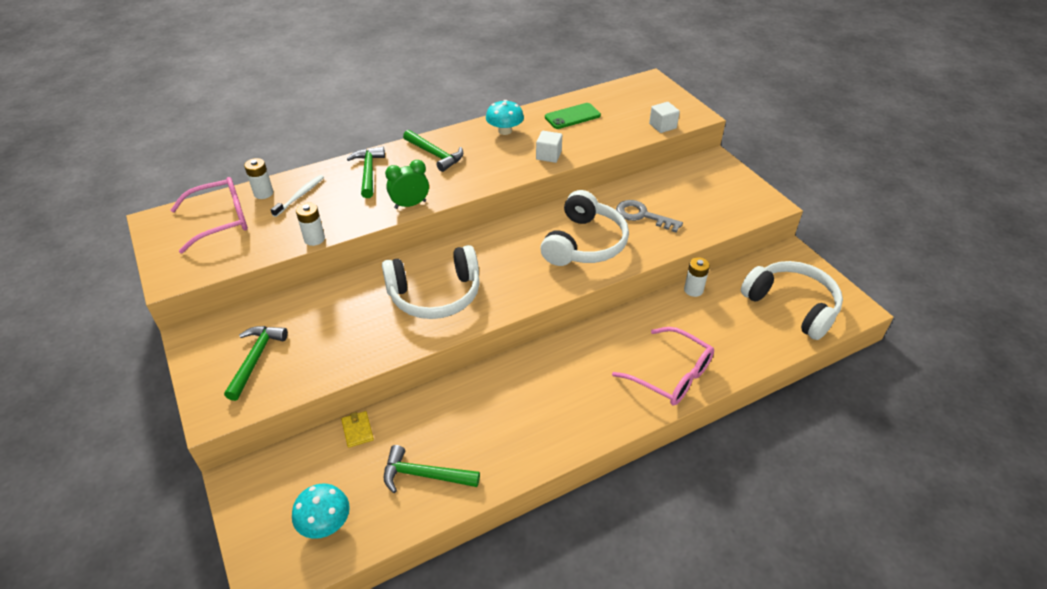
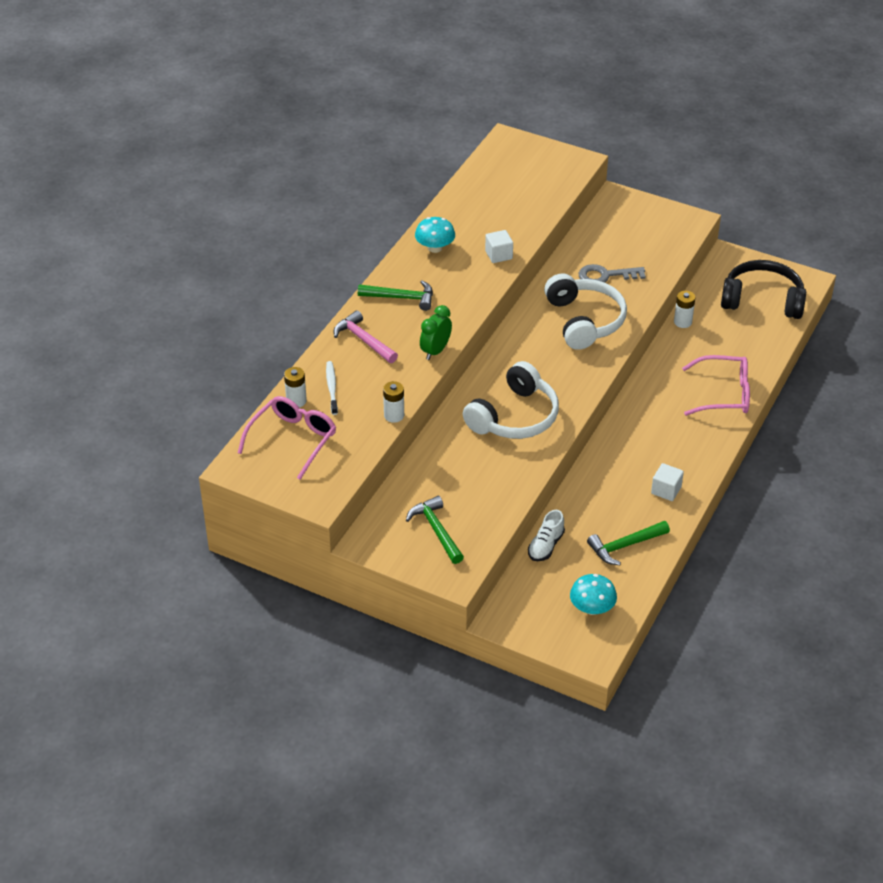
camera: 35 degrees left, 0 degrees up
(357, 430) = (546, 546): yellow wallet -> white shoe
(368, 172) = (363, 340): green hammer -> pink hammer
(572, 116) = (478, 207): green phone -> none
(662, 126) = (563, 184): white cube -> white cube (666, 490)
(792, 306) = (762, 300): white headphones -> black headphones

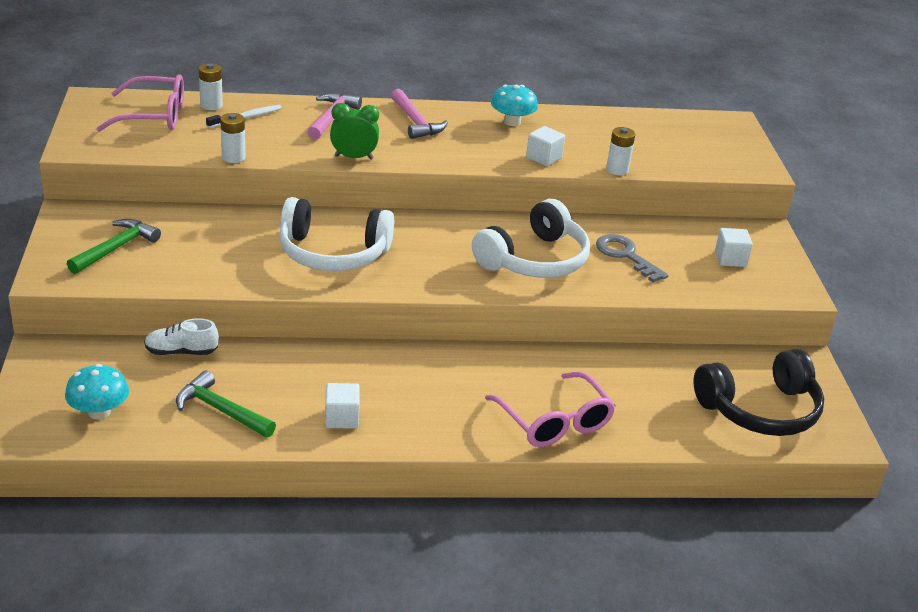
camera: 55 degrees right, 10 degrees down
(401, 298) = (415, 122): green hammer -> pink hammer
(638, 230) = (730, 259): none -> white cube
(682, 322) = (647, 356): white battery -> white battery (617, 170)
(762, 300) = (760, 410): black headphones -> black headphones turned 90 degrees clockwise

